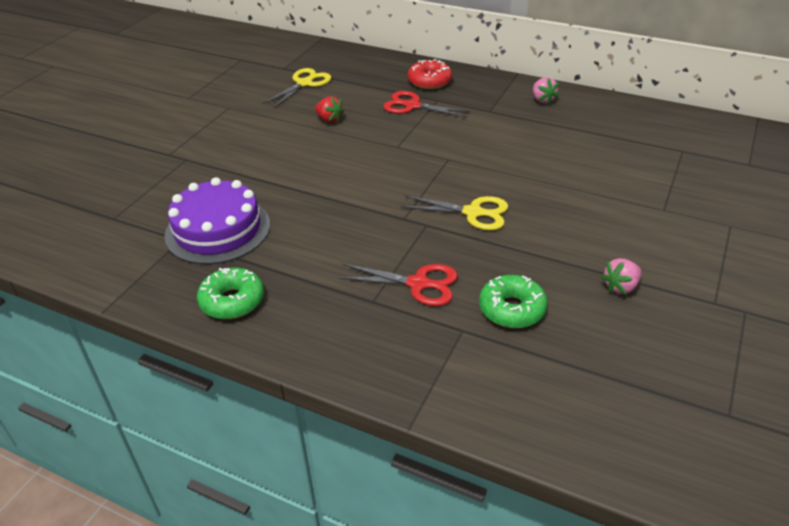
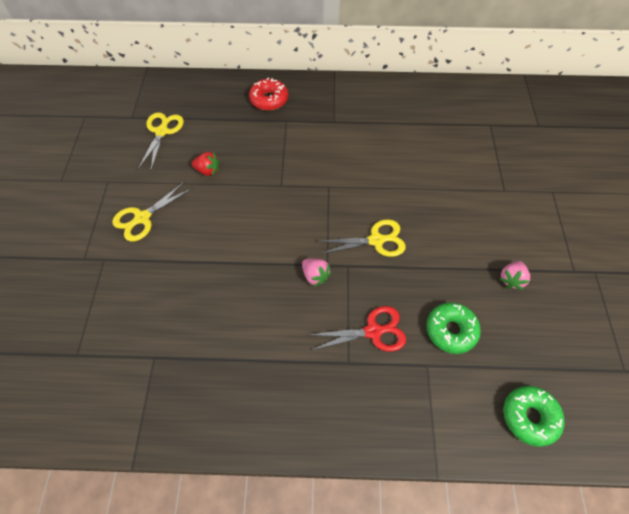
camera: 25 degrees left, 20 degrees up
(218, 230) = (181, 333): purple cake -> none
(232, 301) = (238, 408): green donut -> green donut (529, 417)
(241, 139) = (142, 218): none -> yellow scissors
(412, 106) = (269, 133): red scissors -> none
(542, 100) = (368, 97): pink strawberry -> pink strawberry (315, 275)

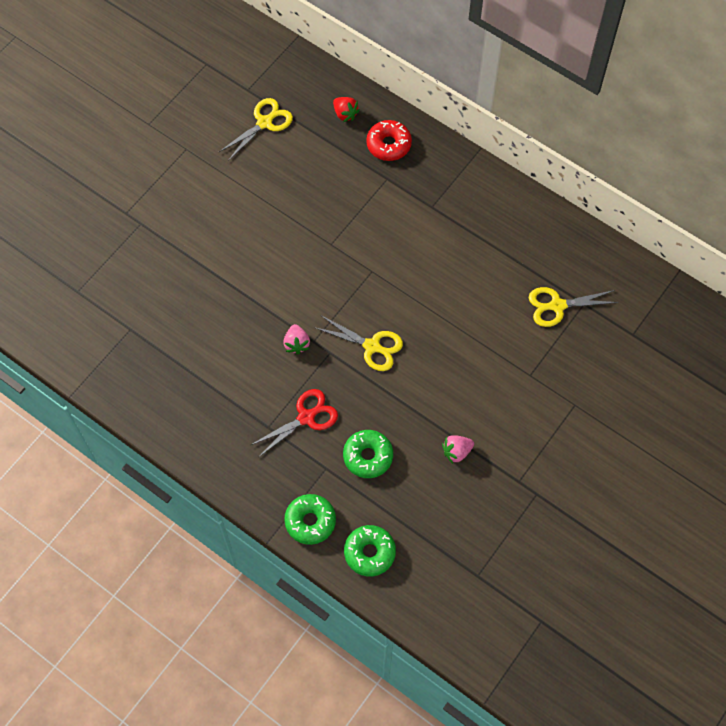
camera: 35 degrees right, 5 degrees up
(142, 218) = (193, 203): yellow scissors -> yellow scissors (557, 306)
(208, 171) = (278, 190): red strawberry -> red strawberry (345, 114)
(373, 331) = (306, 417): red scissors -> red scissors turned 60 degrees counterclockwise
(456, 426) = (310, 521): none -> green donut

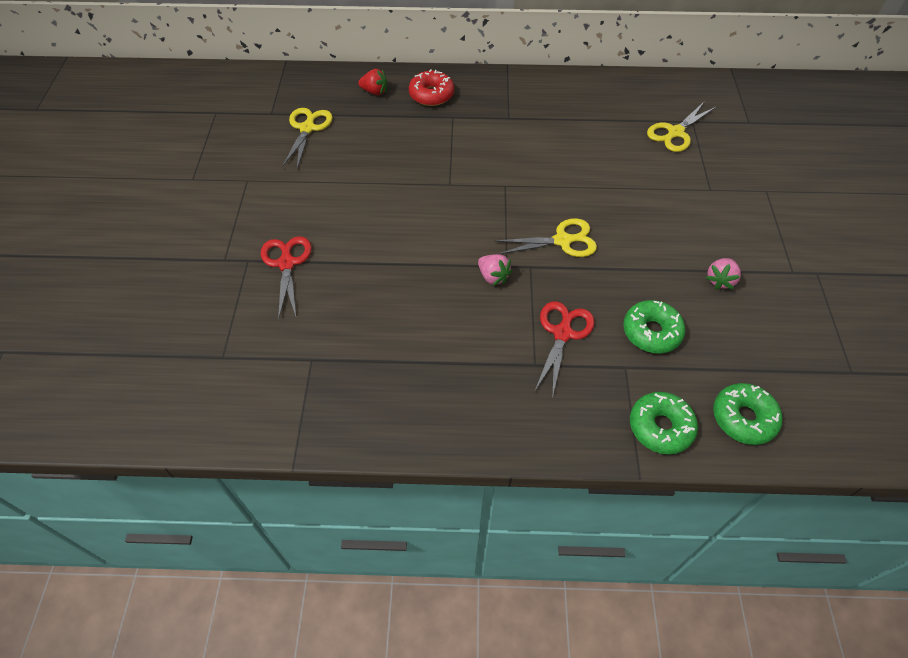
camera: 35 degrees left, 10 degrees down
(165, 242) = (287, 263): none -> red scissors

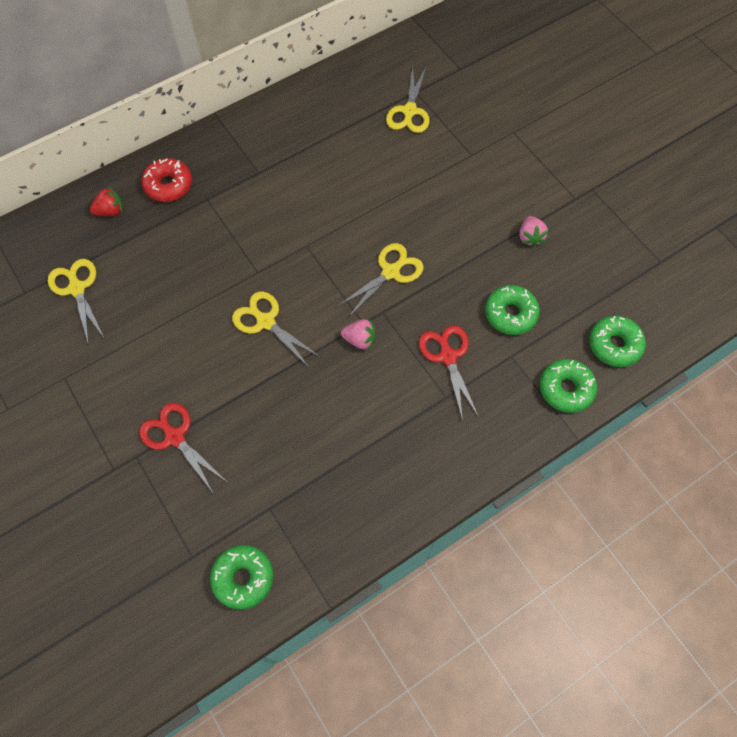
camera: 35 degrees left, 10 degrees up
(245, 398) = (243, 578): none -> green donut
(426, 221) = (265, 321): none -> yellow scissors

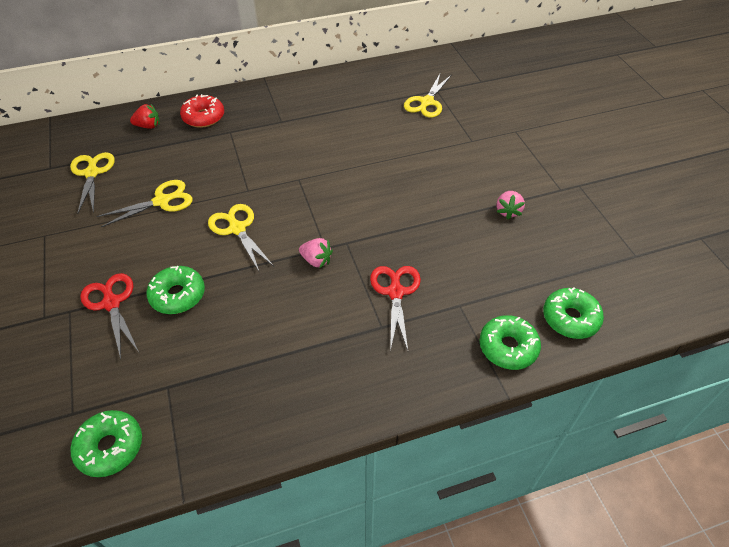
camera: 15 degrees right, 15 degrees down
(391, 272) = (366, 213): yellow scissors -> yellow scissors (162, 201)
(510, 314) = (470, 269): green donut -> green donut (178, 295)

